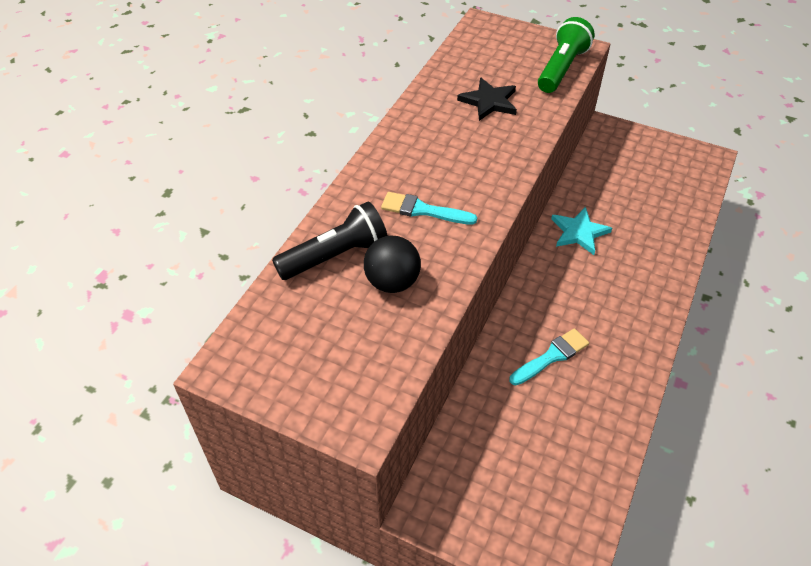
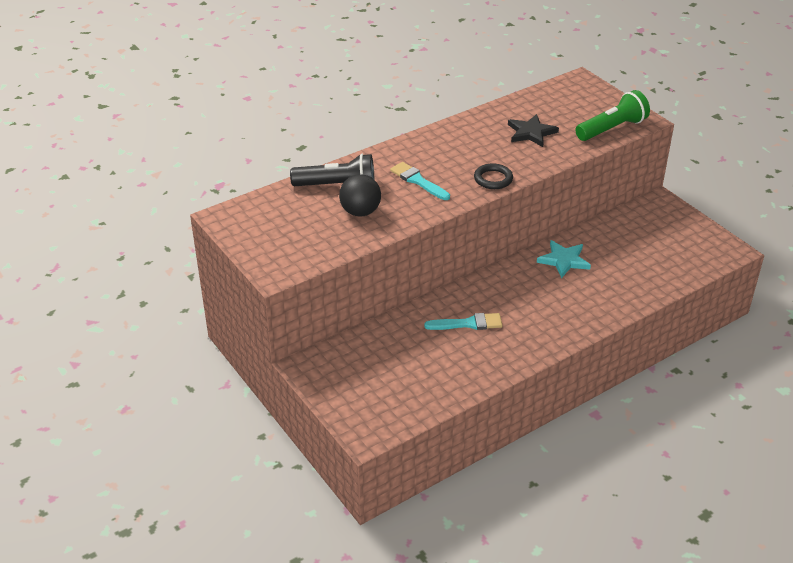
camera: 30 degrees right, 10 degrees down
(500, 175) = (493, 179): none -> black ring

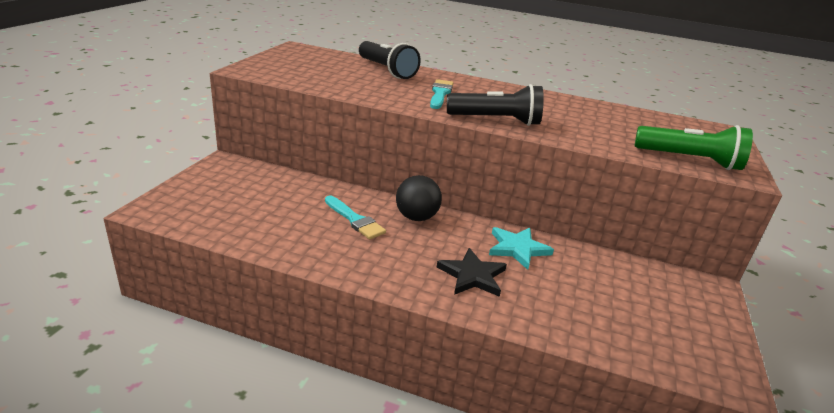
camera: 50 degrees right, 10 degrees down
(360, 212) = (364, 82): black ball -> black ball (416, 217)
(493, 179) = (496, 120): black ring -> black flashlight
(531, 133) = (597, 124): black star -> black star (472, 275)

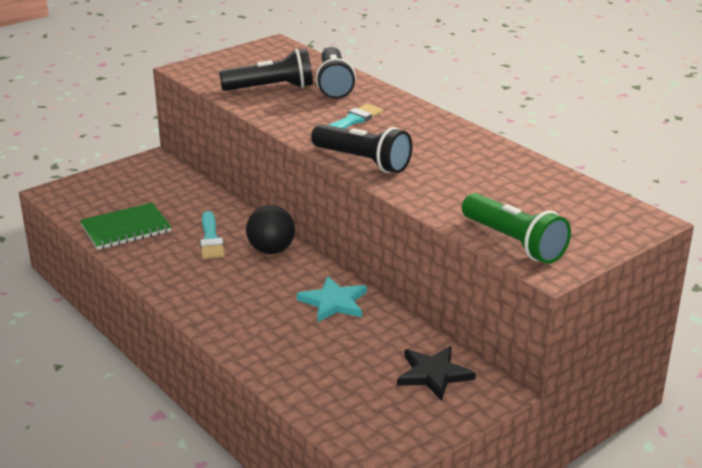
camera: 35 degrees right, 0 degrees up
(263, 229) = (126, 228): none -> green notebook
(341, 77) = (271, 88): none -> black flashlight
(472, 275) = (257, 312): black star -> black star (433, 374)

